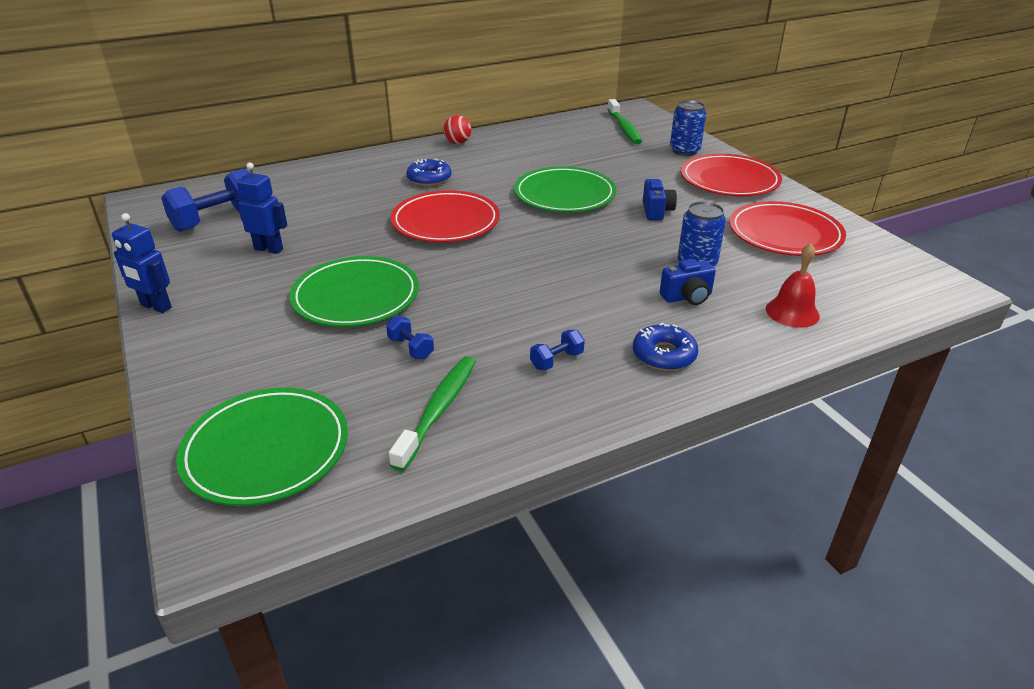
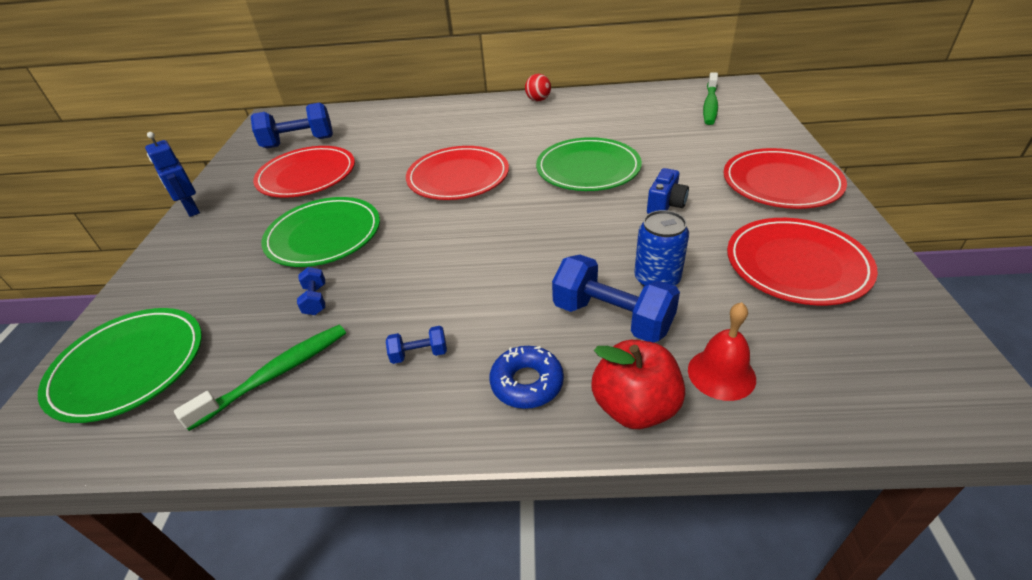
camera: 30 degrees right, 5 degrees up
(269, 249) = (307, 176): blue robot -> red plate
(429, 178) = (483, 132): blue donut -> none
(684, 151) = (756, 140): blue can -> none
(687, 297) = (612, 318): blue camera -> blue dumbbell
(754, 347) = (635, 407): none -> red apple

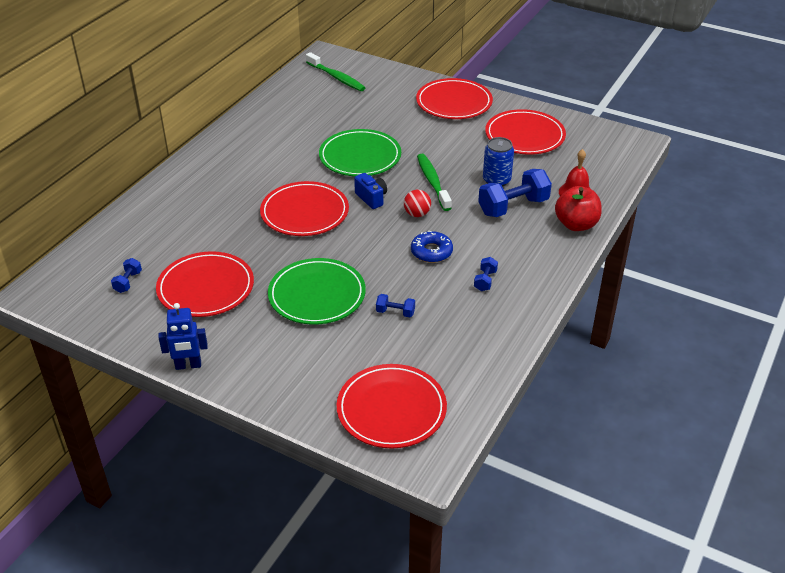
camera: 65 degrees left, 0 degrees up
(129, 366) = (391, 409): green plate -> red plate
(276, 374) = (456, 340): green toothbrush -> green toothbrush (432, 182)
(299, 142) = (128, 282): blue dumbbell -> blue dumbbell, size x0.48
(527, 383) = (536, 250): blue donut -> blue donut (431, 252)
(538, 100) = (226, 137): red ball -> red ball (417, 214)
(665, 205) = (434, 148): blue camera -> blue camera (371, 198)

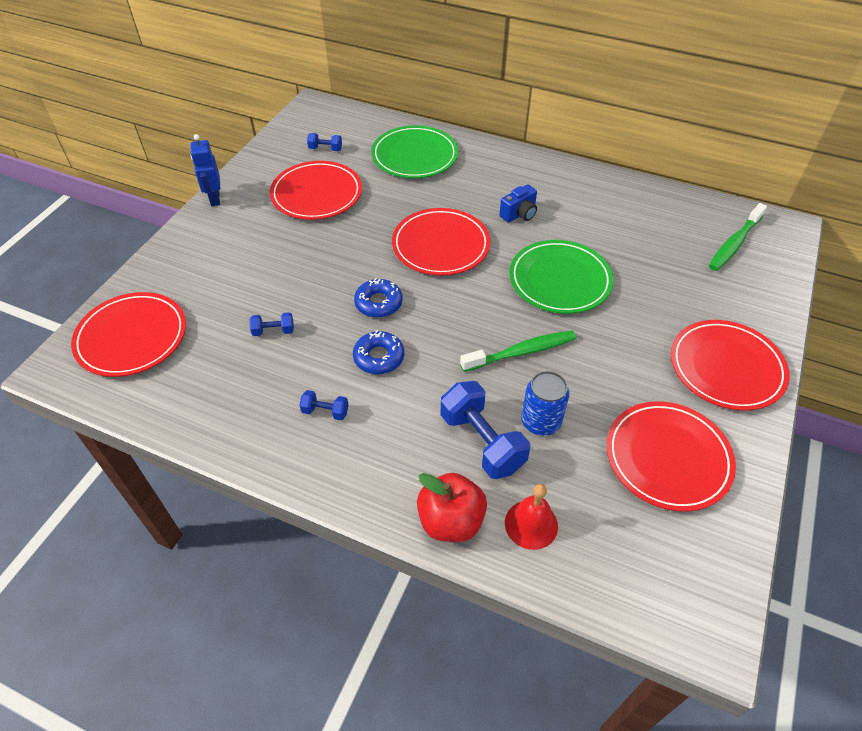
camera: 85 degrees right, 10 degrees up
(317, 295) = (304, 268): green plate -> green plate (414, 156)
(370, 250) = (378, 303): none -> blue donut
(371, 198) = (476, 297): blue camera -> blue camera (519, 214)
(395, 312) = (273, 331): blue dumbbell -> blue dumbbell turned 75 degrees clockwise
(417, 214) = (451, 340): red ball -> none

